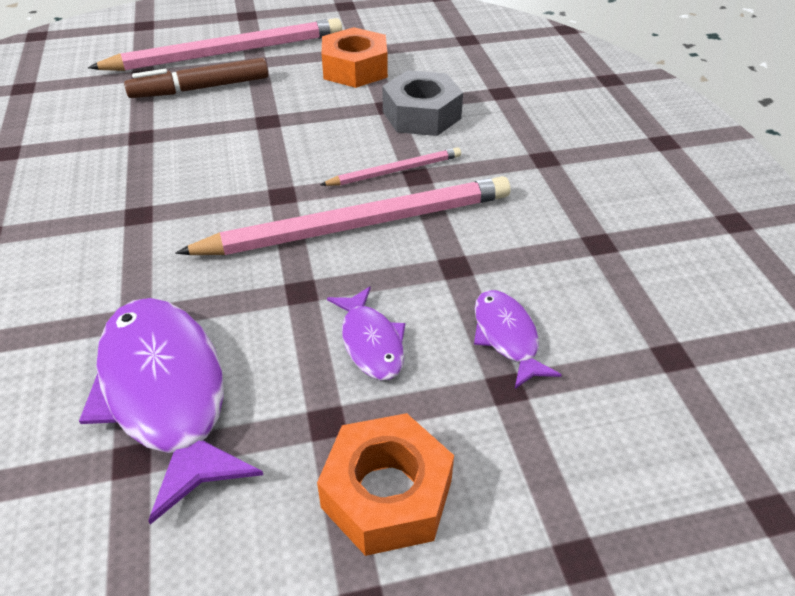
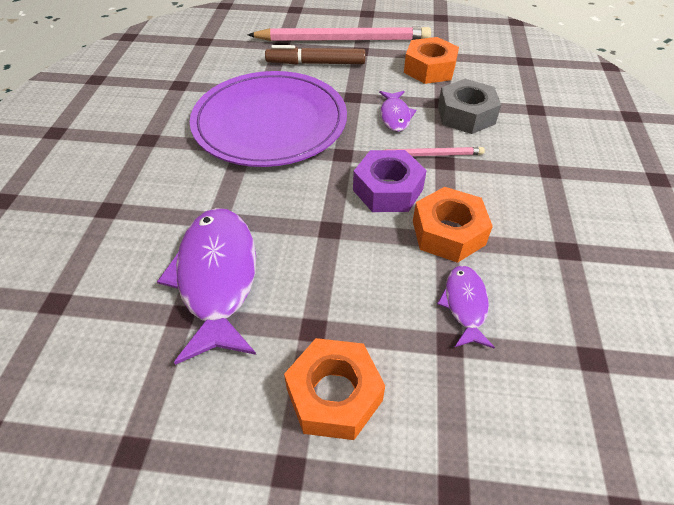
camera: 20 degrees right, 5 degrees up
(164, 176) = (270, 123): none -> purple plate
(358, 224) = (388, 189): pink pencil -> purple nut
(371, 342) = (364, 280): purple fish -> purple fish (395, 116)
(454, 258) = (448, 232): none -> orange nut

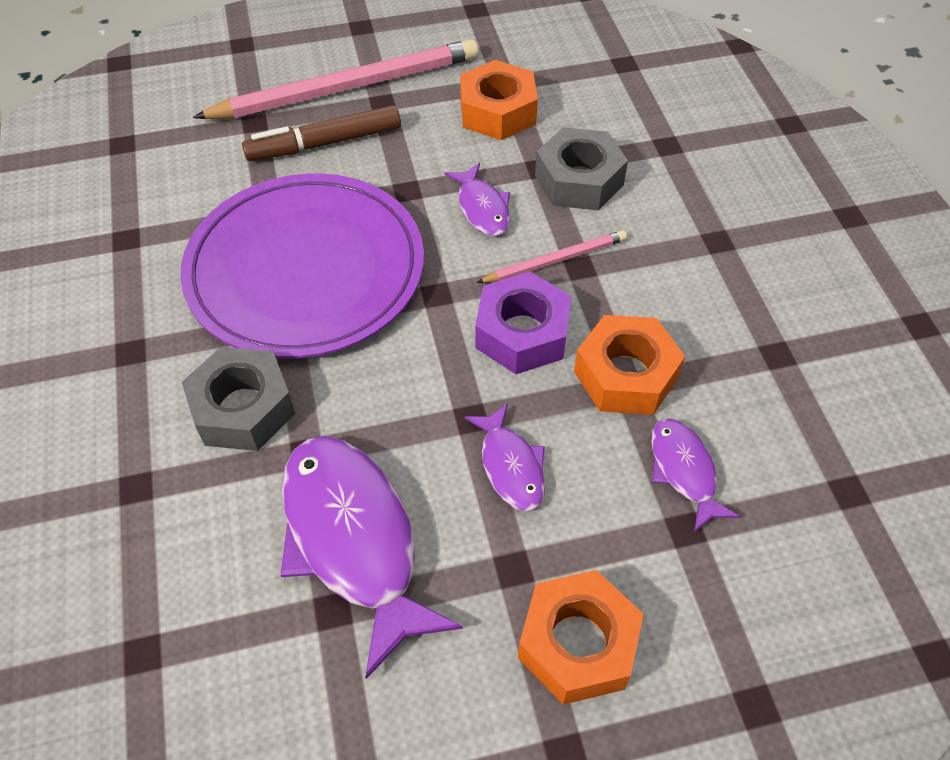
camera: 20 degrees left, 5 degrees up
(193, 185) = (243, 408): none -> grey nut
(342, 265) = (510, 466): none -> purple fish

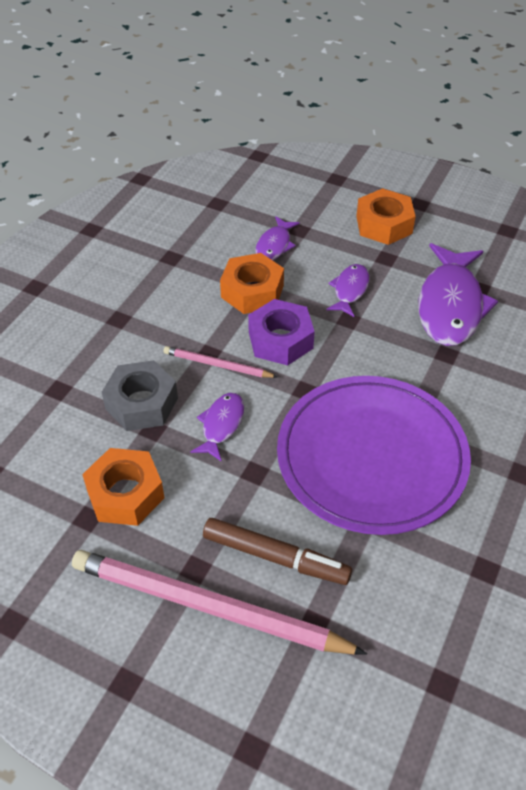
camera: 140 degrees left, 5 degrees down
(243, 408) = (468, 395): grey nut -> none

